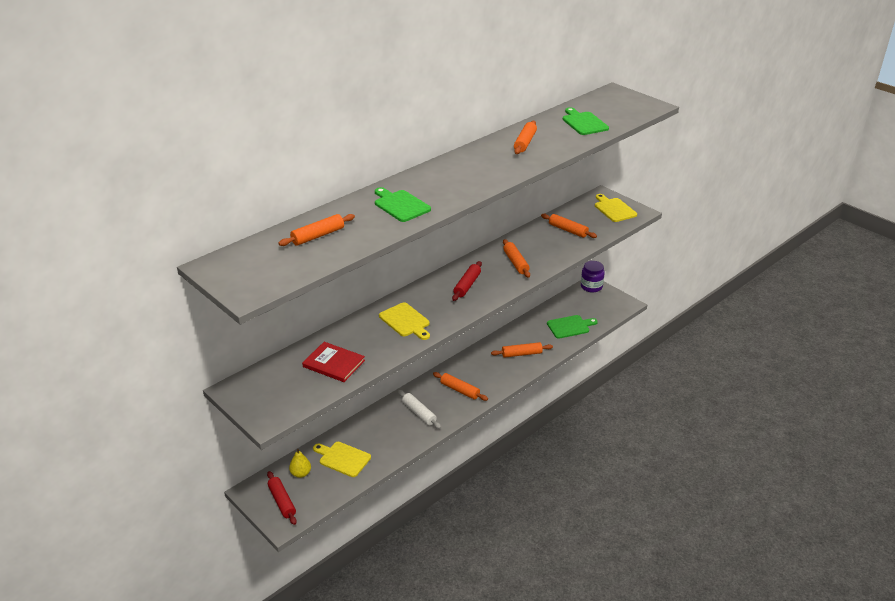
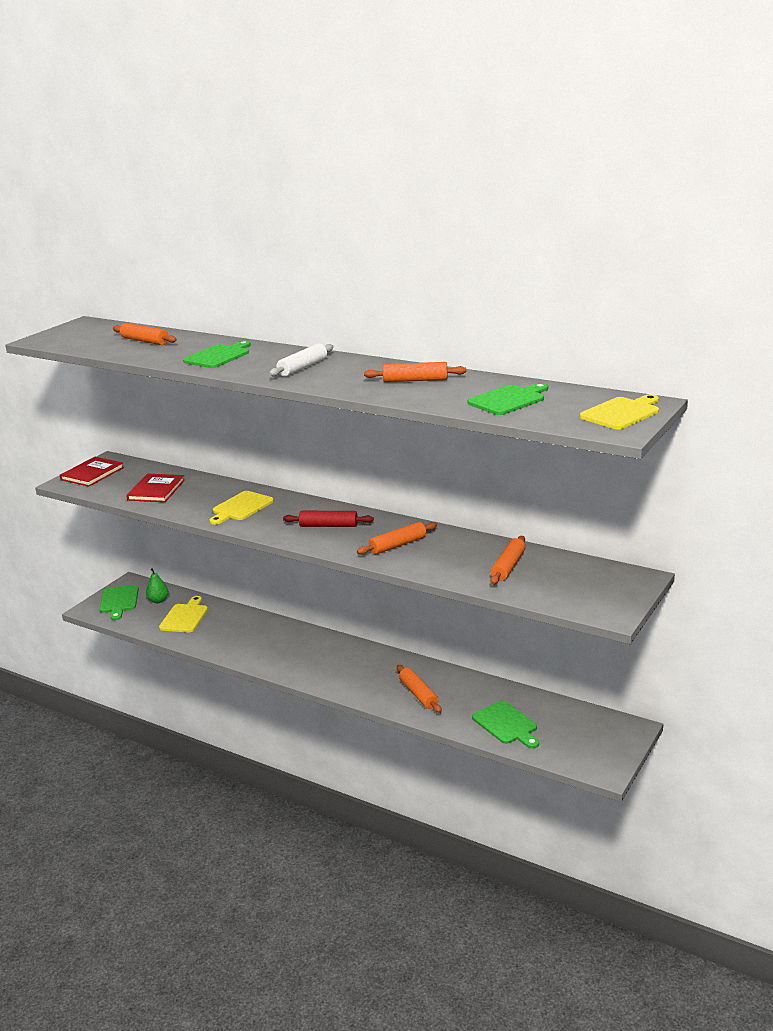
camera: 75 degrees right, 10 degrees down
(259, 402) = (92, 473): none -> red book
(282, 501) = (119, 601): red rolling pin -> green cutting board
(301, 473) = (158, 600): yellow pear -> green pear
(419, 413) = (271, 644): white rolling pin -> white rolling pin (302, 368)
(460, 390) = (322, 663): orange rolling pin -> none
(591, 287) = (626, 729): purple jar -> none
(614, 209) = (602, 593): yellow cutting board -> yellow cutting board (622, 413)

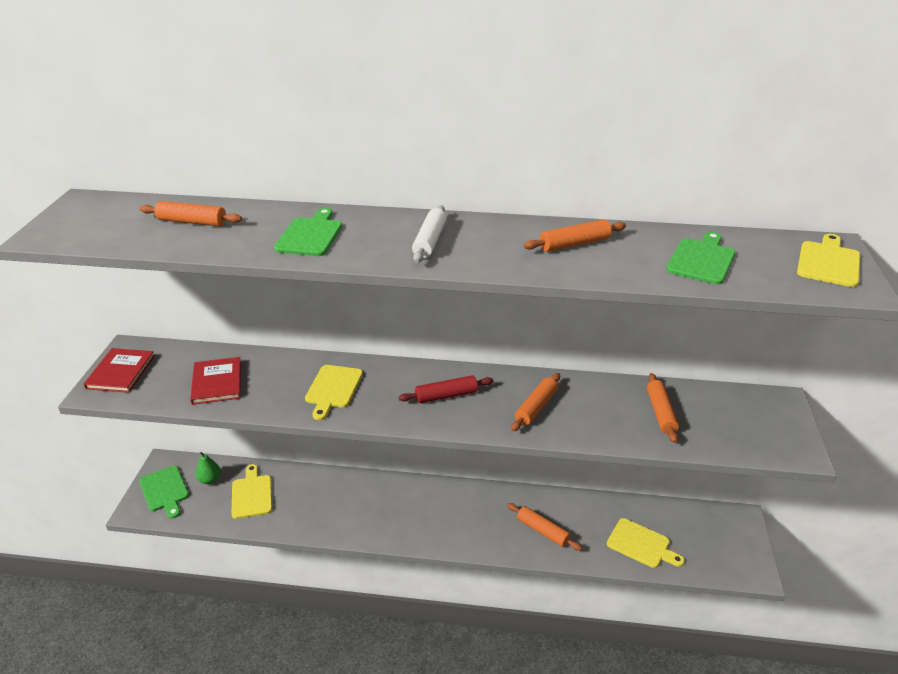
camera: 25 degrees left, 10 degrees up
(506, 724) = (641, 544): green cutting board -> yellow cutting board

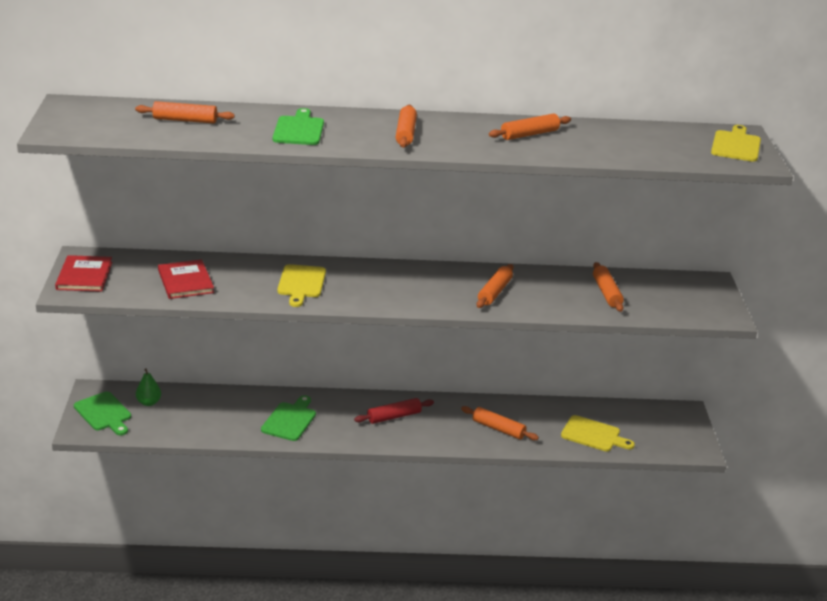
camera: 10 degrees left, 5 degrees down
(252, 494) = (198, 412): yellow cutting board -> none
(430, 241) = (406, 133): white rolling pin -> orange rolling pin
(446, 395) = (410, 286): red rolling pin -> red rolling pin (394, 416)
(702, 260) = (635, 144): green cutting board -> green cutting board (290, 420)

